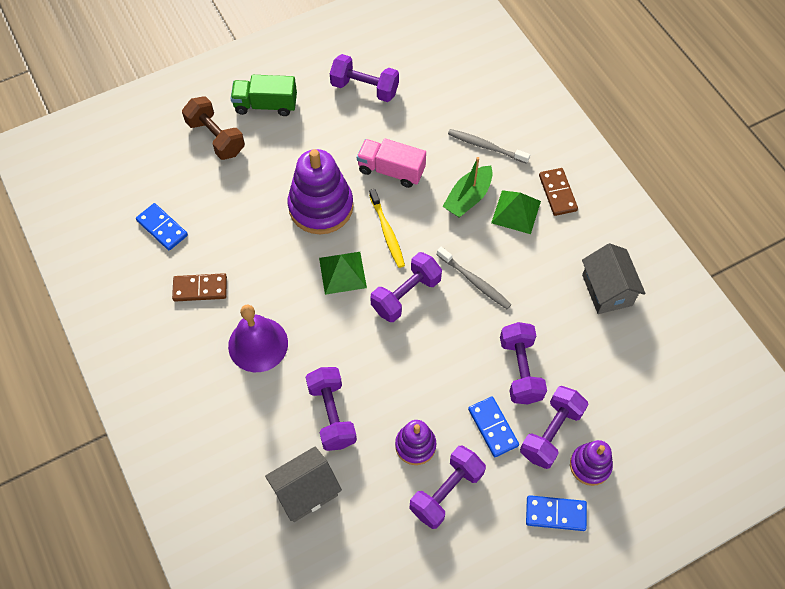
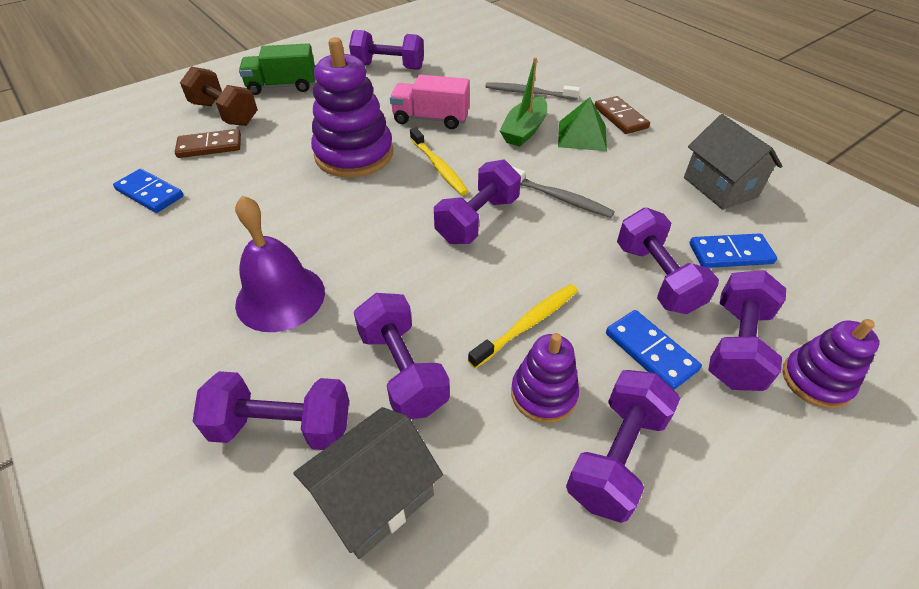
camera: 10 degrees left, 15 degrees down
(200, 289) = (196, 246): brown domino -> brown domino (210, 146)
(257, 440) = (282, 426): none -> purple dumbbell
(342, 272) = (390, 208): green pyramid -> none
(419, 393) = (527, 324): none -> yellow toothbrush
(555, 513) = (806, 461): blue domino -> blue domino (730, 253)

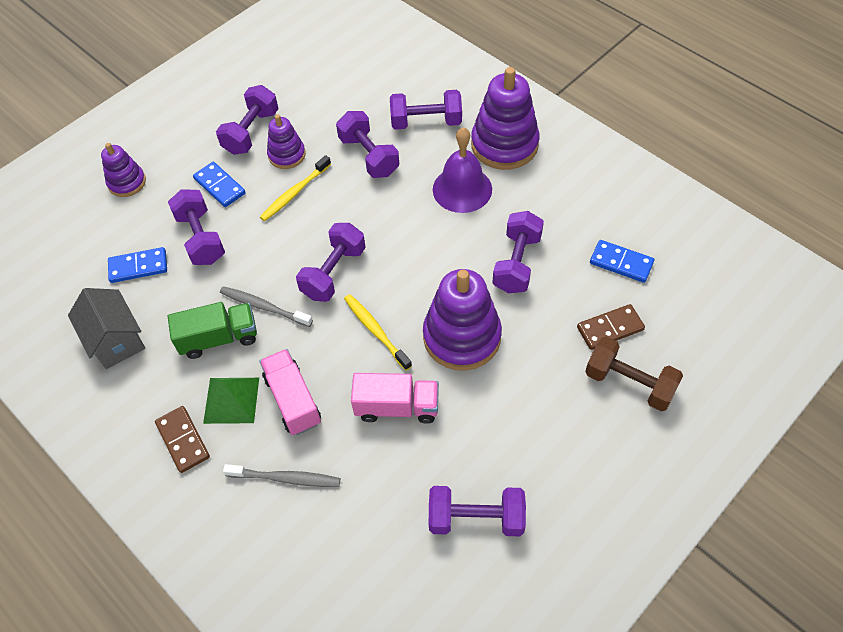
camera: 175 degrees right, 10 degrees up
(177, 359) = (504, 145): none -> purple stacking toy
(282, 86) = (594, 448): green truck -> green truck (219, 338)
(375, 497) = (369, 102): grey house -> none
(524, 130) = (293, 400): green boat -> pink truck
(736, 346) = (165, 196): purple dumbbell -> purple dumbbell (516, 263)

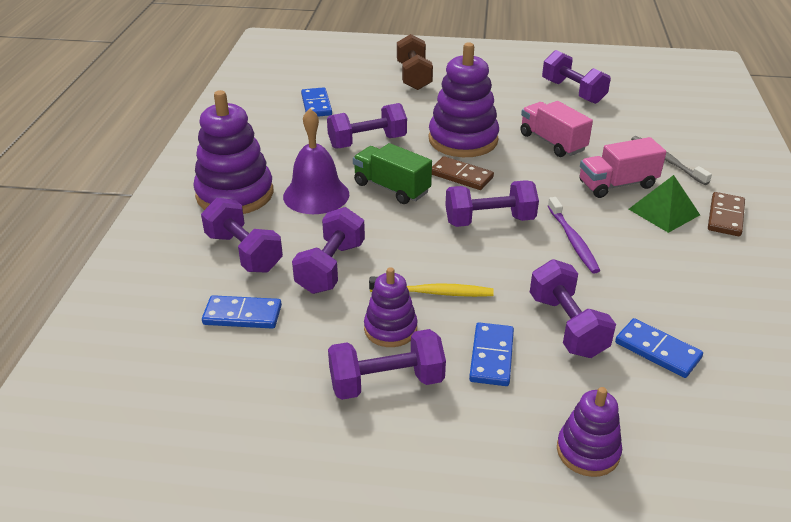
camera: 130 degrees left, 20 degrees down
(116, 340) = (733, 309): grey house -> none
(201, 238) = (567, 326): purple dumbbell -> purple dumbbell turned 45 degrees counterclockwise
(219, 338) = (634, 248): green truck -> green truck (391, 188)
(264, 307) = (573, 240): grey toothbrush -> purple toothbrush
(293, 400) = (617, 184): pink truck -> pink truck turned 45 degrees clockwise
(364, 98) = (242, 315): none -> blue domino
(375, 331) = (511, 176): yellow toothbrush -> none
(610, 328) = (380, 93): brown domino -> brown domino (461, 176)

